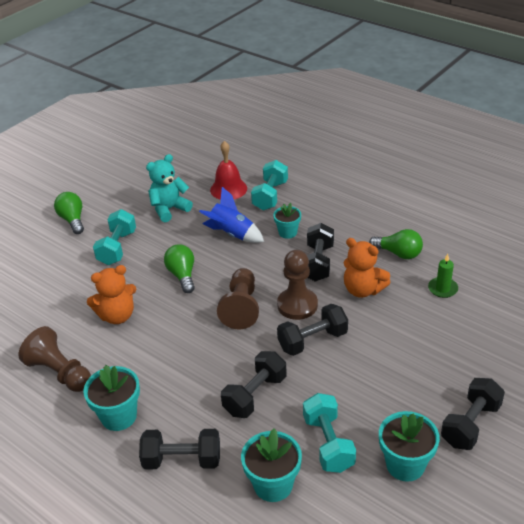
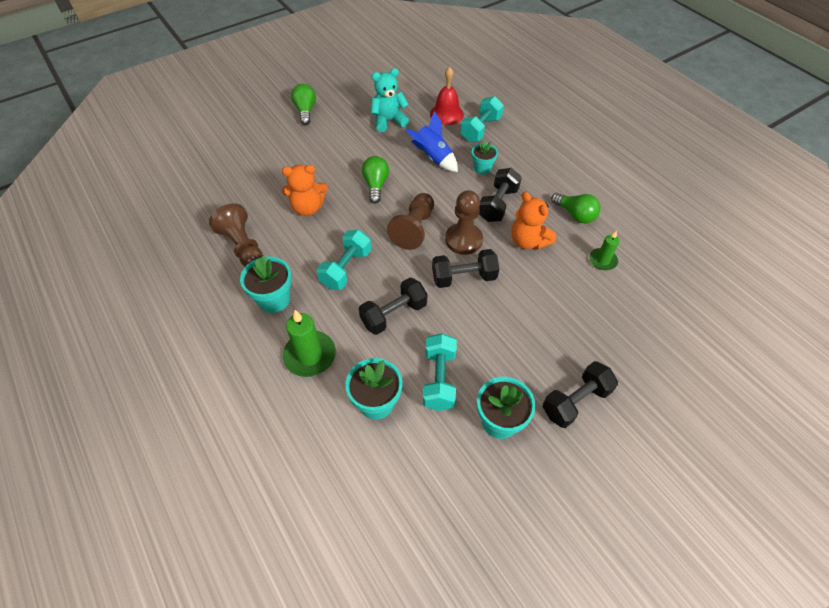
camera: 15 degrees right, 15 degrees up
(117, 248) = (332, 145): turquoise dumbbell -> turquoise dumbbell (346, 268)
(182, 460) = (310, 355): black dumbbell -> green candle

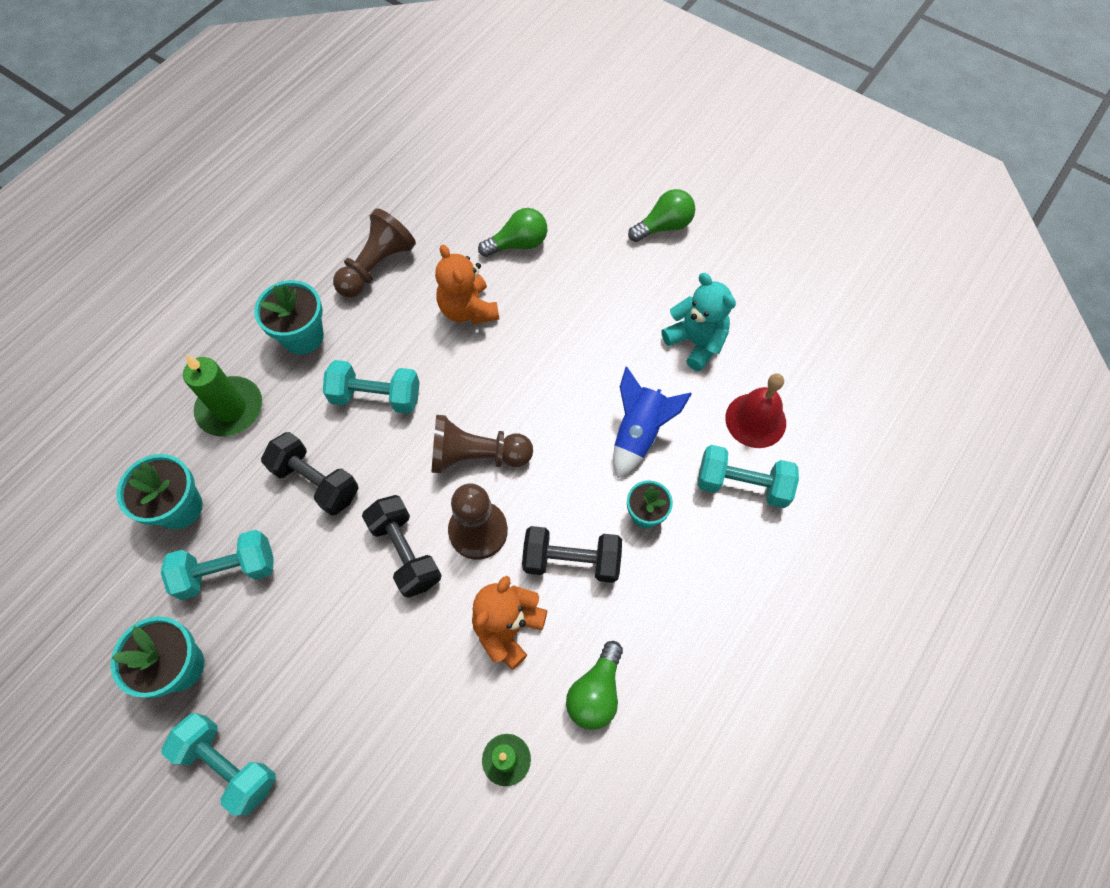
camera: 70 degrees right, 10 degrees up
(376, 185) = (545, 376): green light bulb -> green light bulb (518, 244)
(575, 401) = (229, 764): black dumbbell -> turquoise dumbbell

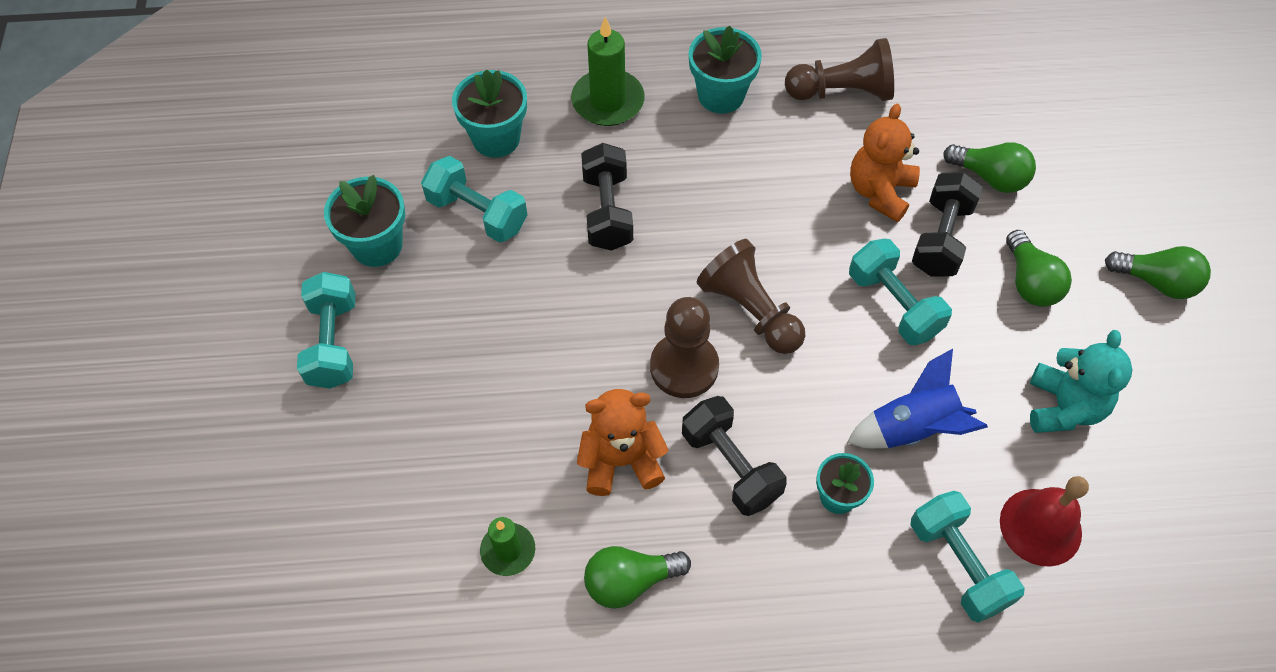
camera: 50 degrees right, 5 degrees down
(376, 397) = (724, 191): turquoise dumbbell -> turquoise dumbbell (893, 304)
(405, 552) = (611, 326): black dumbbell -> black dumbbell (941, 238)
(604, 287) = (1029, 282): none -> green light bulb

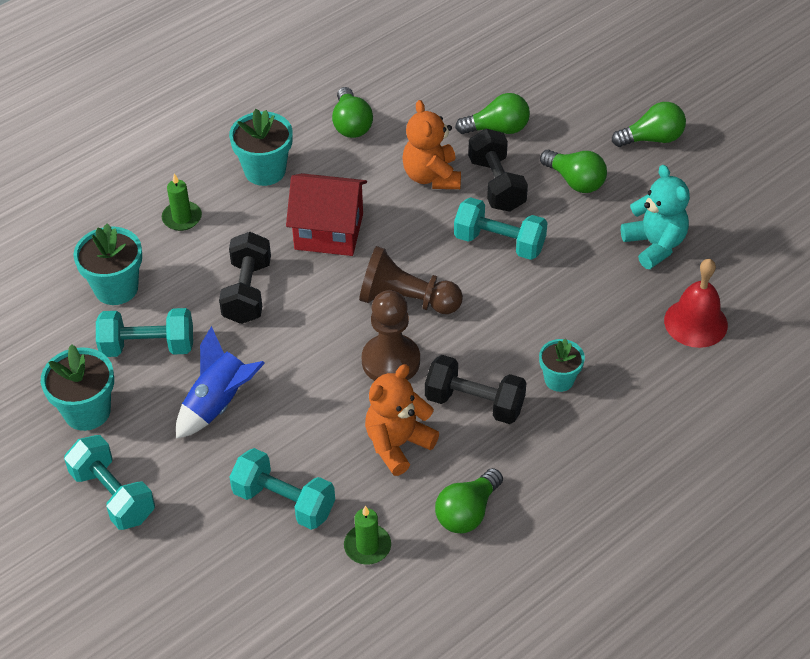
camera: 35 degrees left, 10 degrees down
(607, 211) = (247, 292): black dumbbell -> black dumbbell turned 45 degrees clockwise
(608, 101) = (182, 218): green candle -> green candle, size x0.61
(732, 193) = (329, 231): none -> red house
(842, 92) = (351, 124): brown pawn -> green light bulb
(912, 429) = (573, 311): blue rocket -> blue rocket (219, 403)
(958, 564) = (664, 374): turquoise dumbbell -> turquoise dumbbell (284, 502)

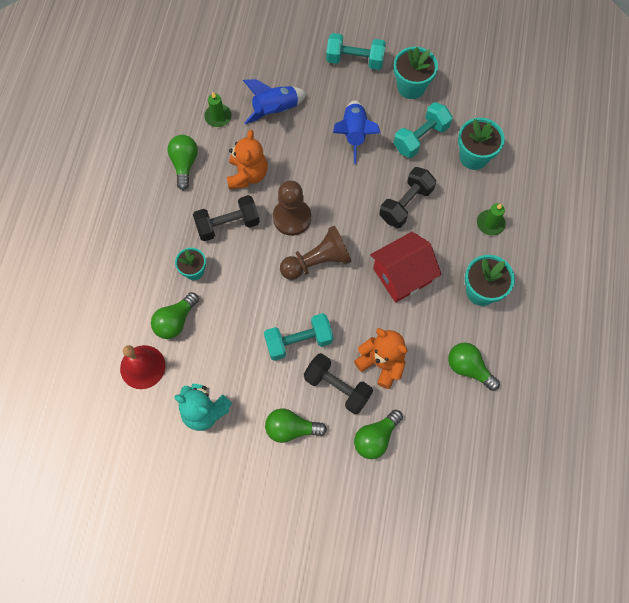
camera: 140 degrees right, 20 degrees up
(247, 292) = (405, 204): black dumbbell -> black dumbbell turned 75 degrees clockwise
(284, 502) = (275, 110): turquoise dumbbell -> blue rocket
(652, 139) = (269, 510): green light bulb -> green light bulb (175, 321)

